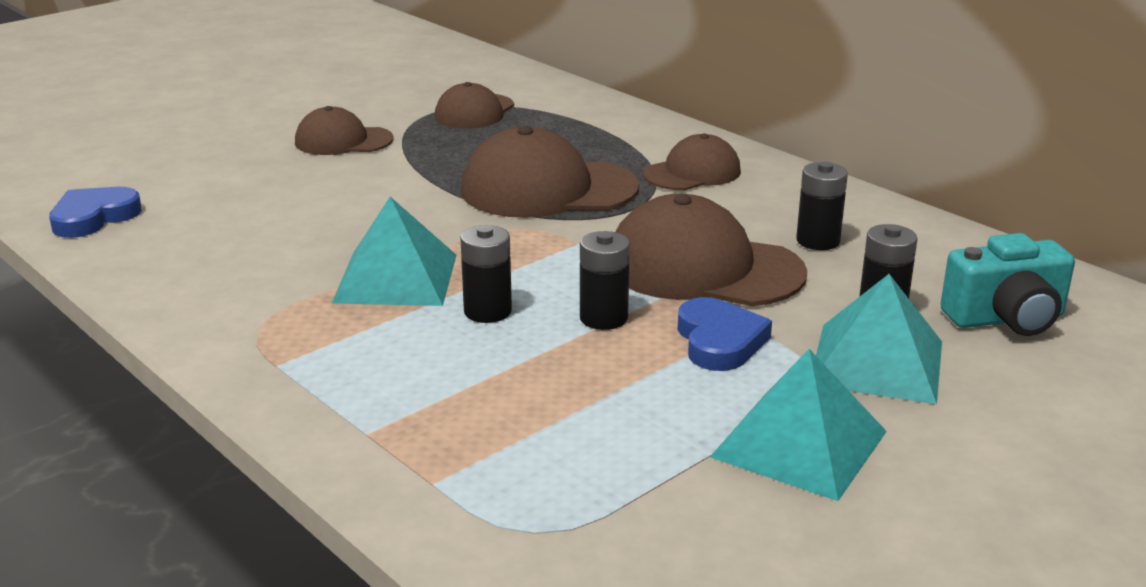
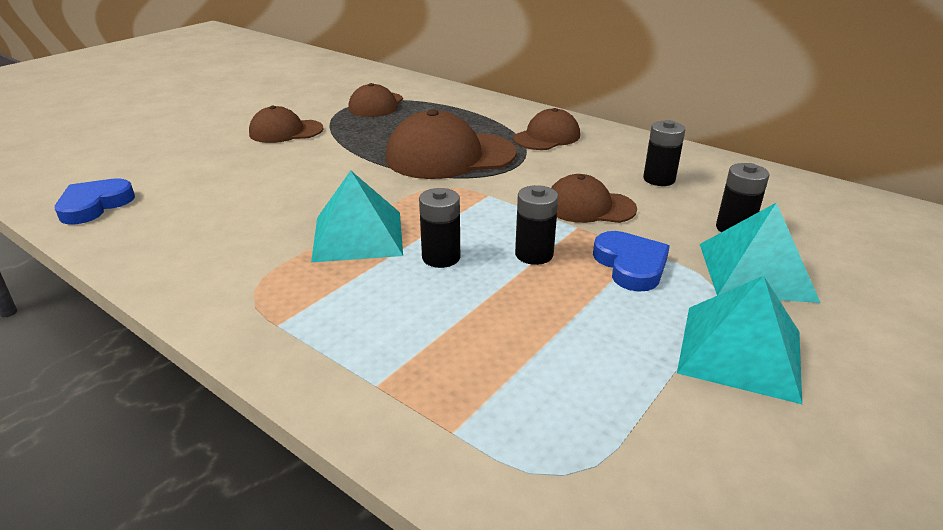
camera: 10 degrees left, 5 degrees up
(703, 268) = (589, 207): brown cap -> brown cap, size x0.60
(1006, 319) = (823, 227): turquoise camera -> none

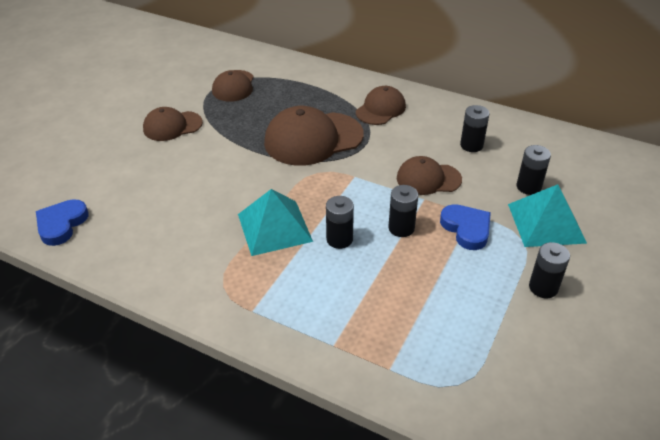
camera: 10 degrees left, 10 degrees up
(740, 351) = (543, 287): turquoise pyramid -> black battery

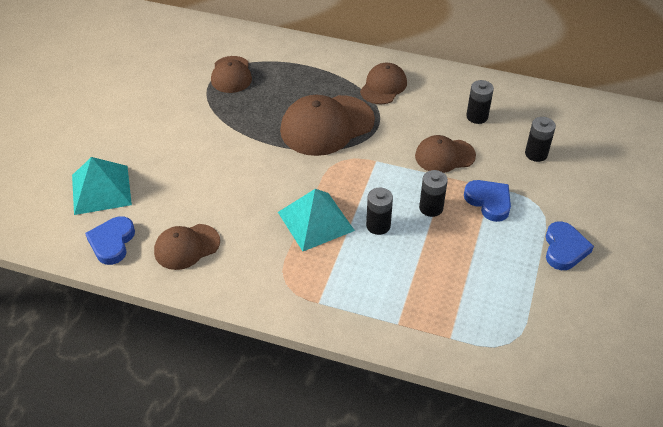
camera: 10 degrees left, 5 degrees up
(172, 126) = (184, 126): brown cap -> brown cap (186, 247)
(543, 287) = (564, 249): black battery -> blue heart
(546, 223) = (557, 188): turquoise pyramid -> turquoise pyramid (101, 189)

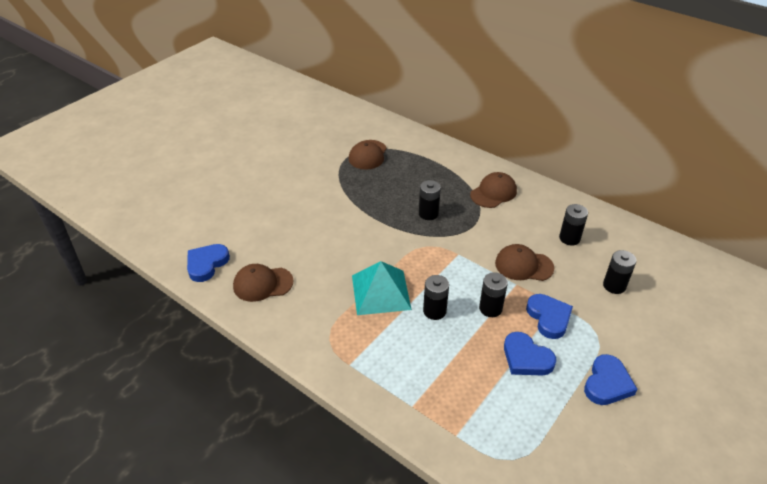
camera: 20 degrees right, 5 degrees down
(101, 189) = (220, 220): turquoise pyramid -> none
(327, 125) = (428, 214): brown cap -> black battery
(484, 246) = (526, 358): none -> blue heart

